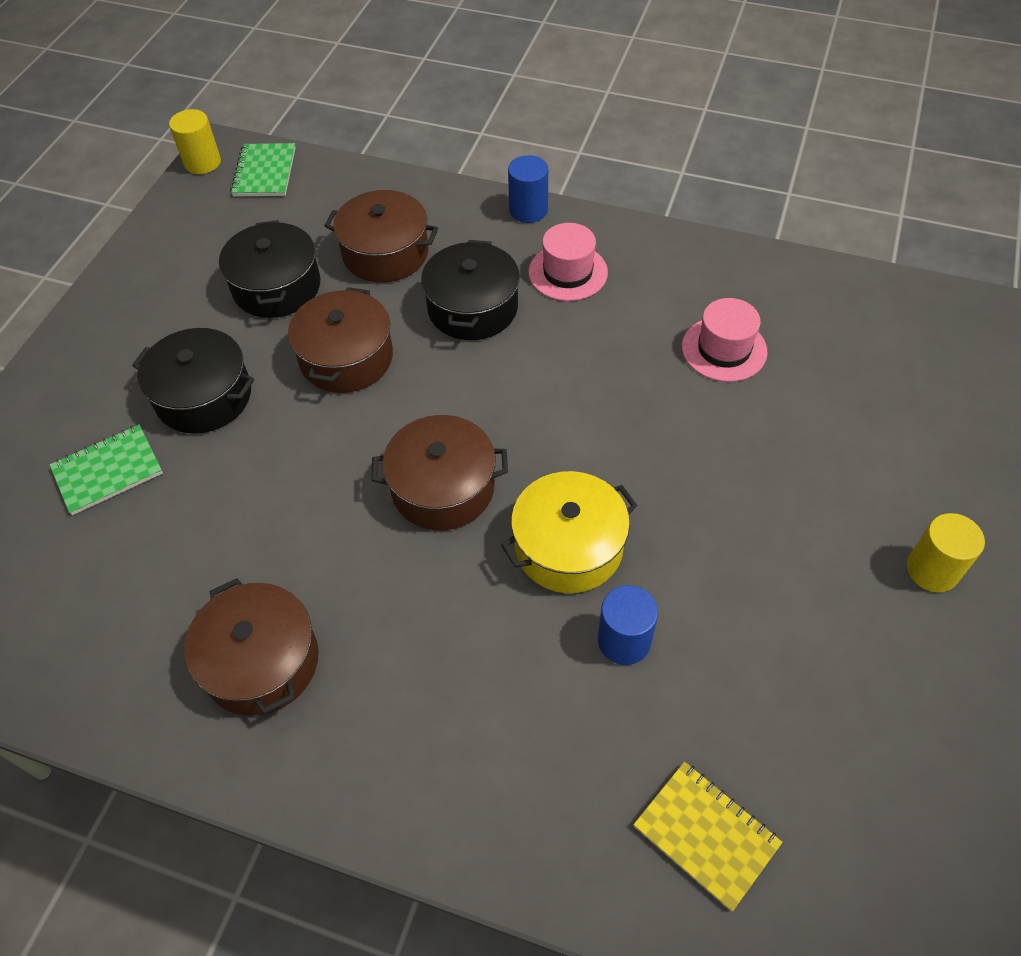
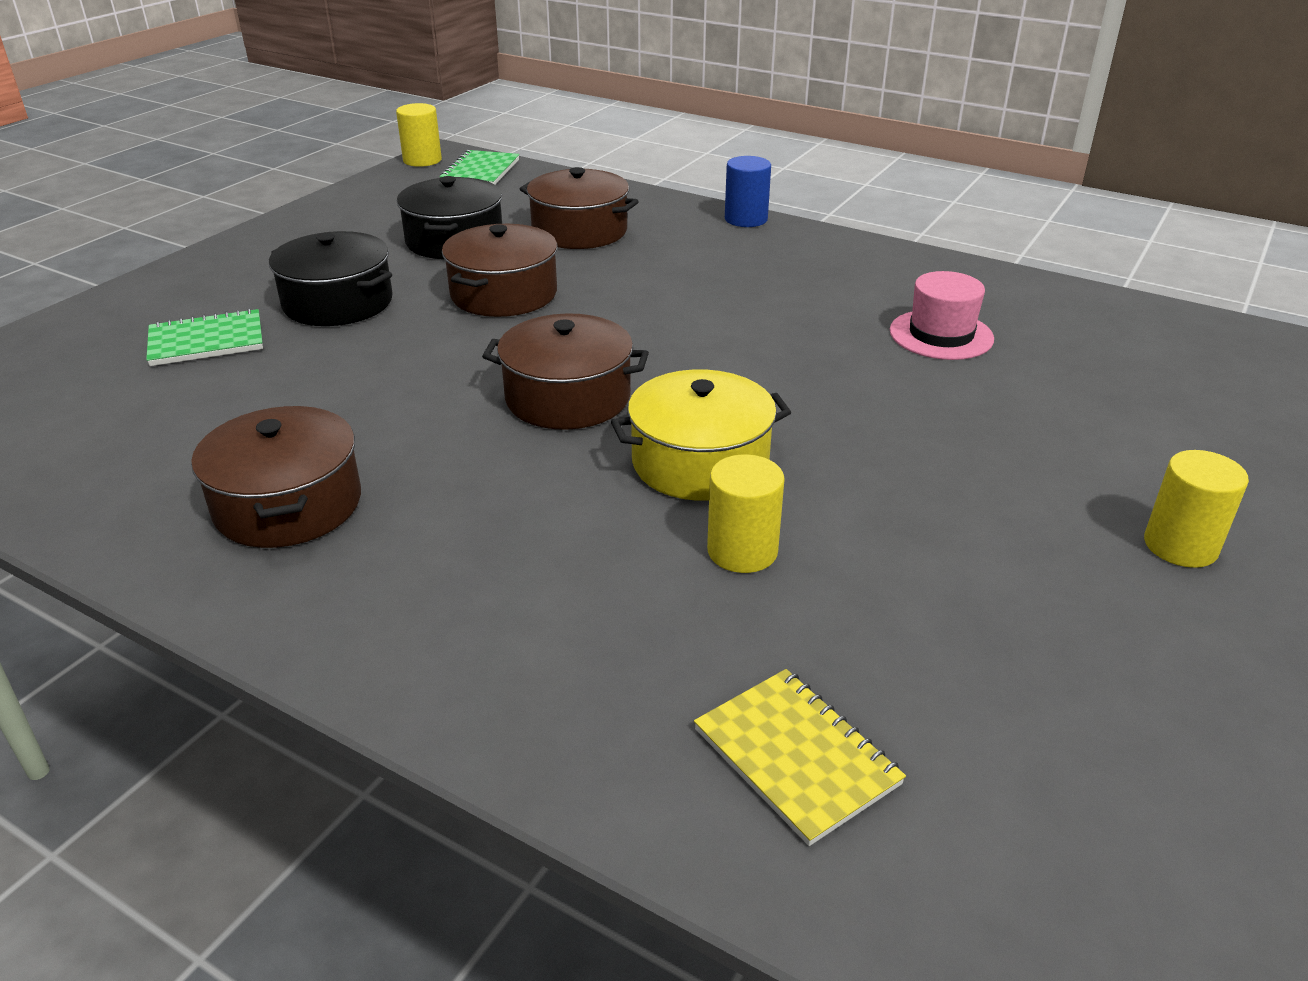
camera: 10 degrees right, 20 degrees down
(472, 308) = (658, 275): black pot -> none
(568, 272) = (774, 263): pink hat -> none
(624, 640) = (742, 551): blue cylinder -> yellow cylinder

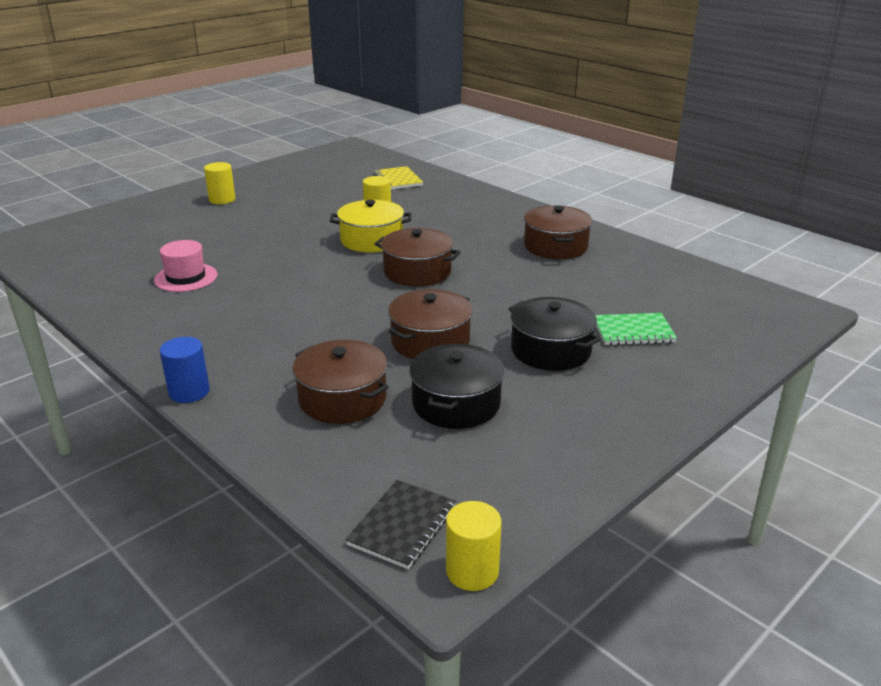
camera: 165 degrees left, 5 degrees down
(480, 171) = (402, 526): green notebook -> black notebook

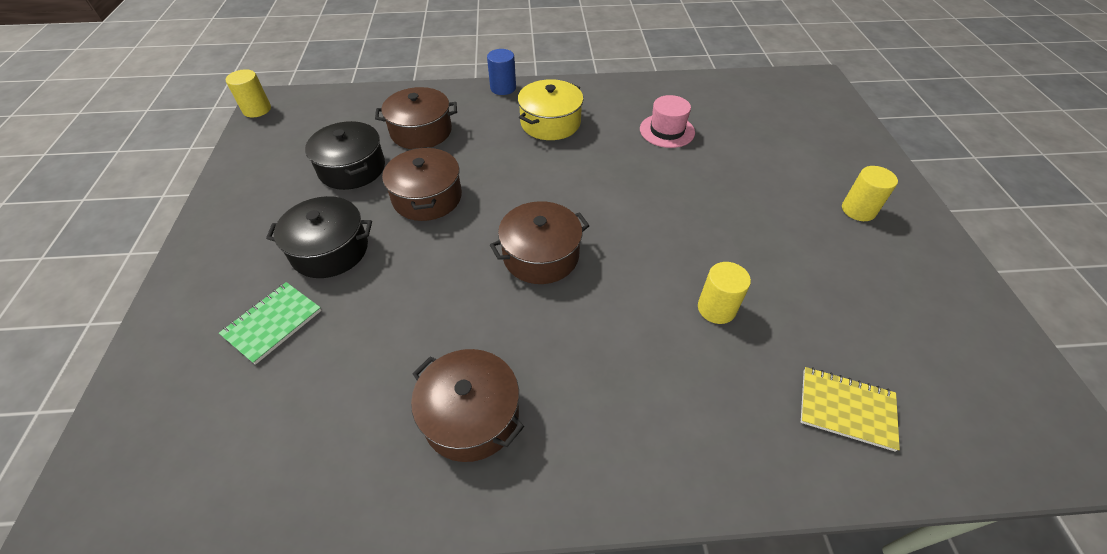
camera: 130 degrees right, 20 degrees up
(371, 240) = (645, 264): yellow pot -> yellow pot (550, 123)
(402, 526) = (308, 105): black notebook -> none

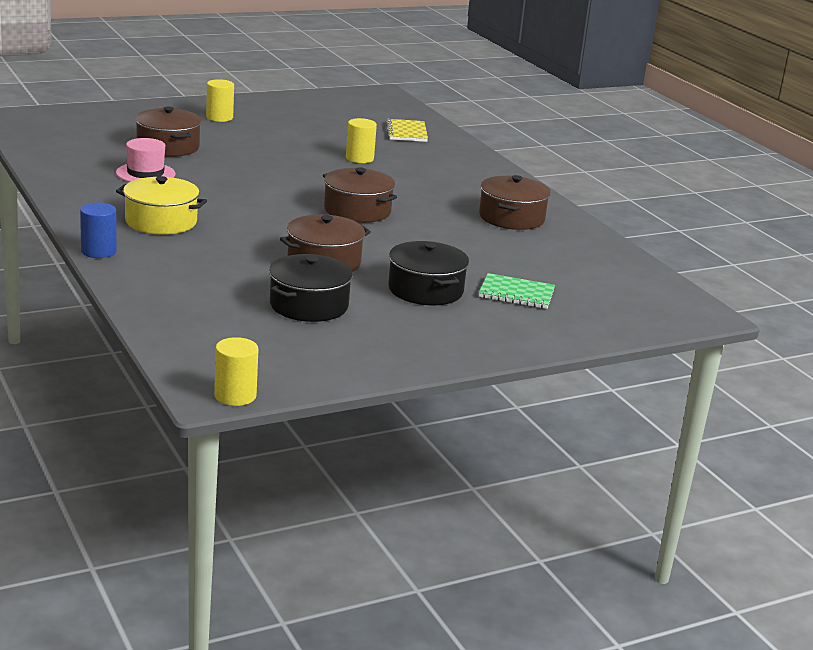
camera: 115 degrees left, 25 degrees down
(421, 131) = (217, 282): brown pot -> brown pot (168, 147)

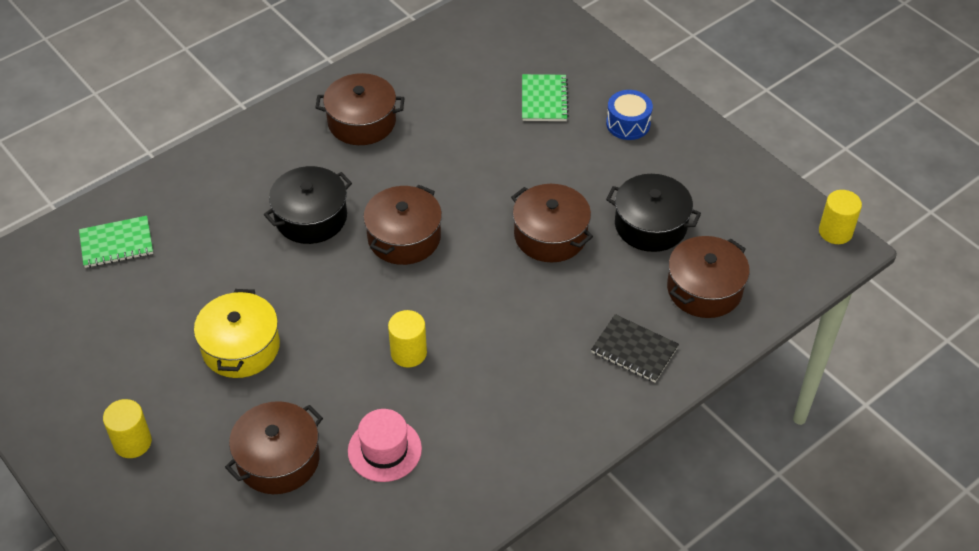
camera: 100 degrees left, 25 degrees up
(98, 251) = (628, 412): blue cylinder -> none
(161, 222) = (522, 387): yellow pot -> yellow pot (241, 347)
(161, 267) = (634, 350): none -> black notebook
(207, 310) = (704, 289): none -> brown pot
(359, 158) = (235, 268): yellow cylinder -> yellow cylinder (408, 353)
(406, 132) = (116, 244): yellow notebook -> green notebook
(425, 290) = (571, 156): black pot -> black pot (311, 217)
(463, 325) = (628, 124): none -> blue drum

